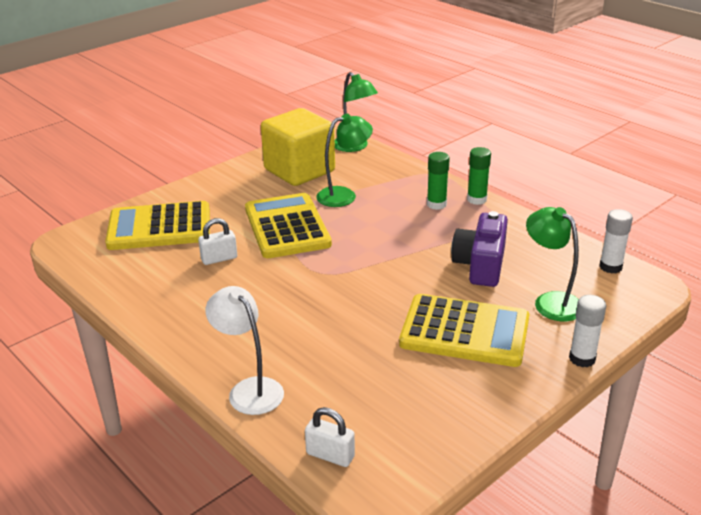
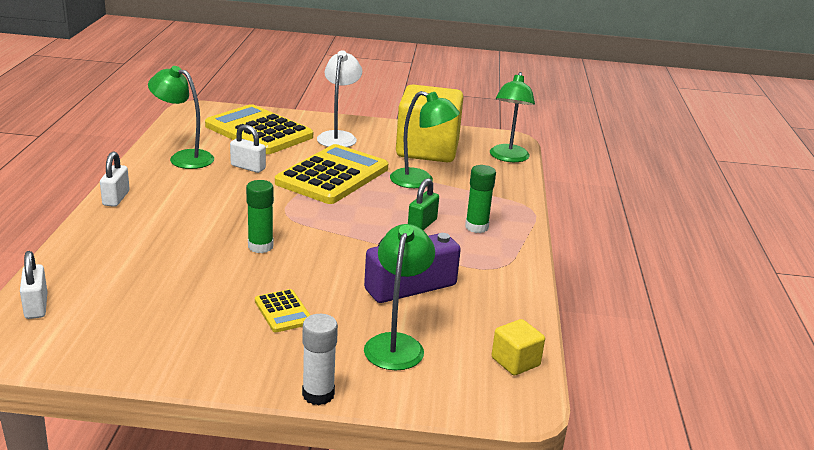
camera: 45 degrees right, 5 degrees down
(156, 283) = (184, 158): none -> green lamp
(186, 347) = (116, 198): none -> white padlock
(249, 389) = (89, 242): white lamp -> white lamp (338, 136)
(408, 223) = (422, 224): none -> green padlock
(464, 331) = (283, 311): yellow calculator -> yellow calculator, size x0.44
(476, 199) = (520, 244): green glue stick -> green glue stick (260, 246)
(610, 267) = (515, 362): white glue stick -> yellow cube

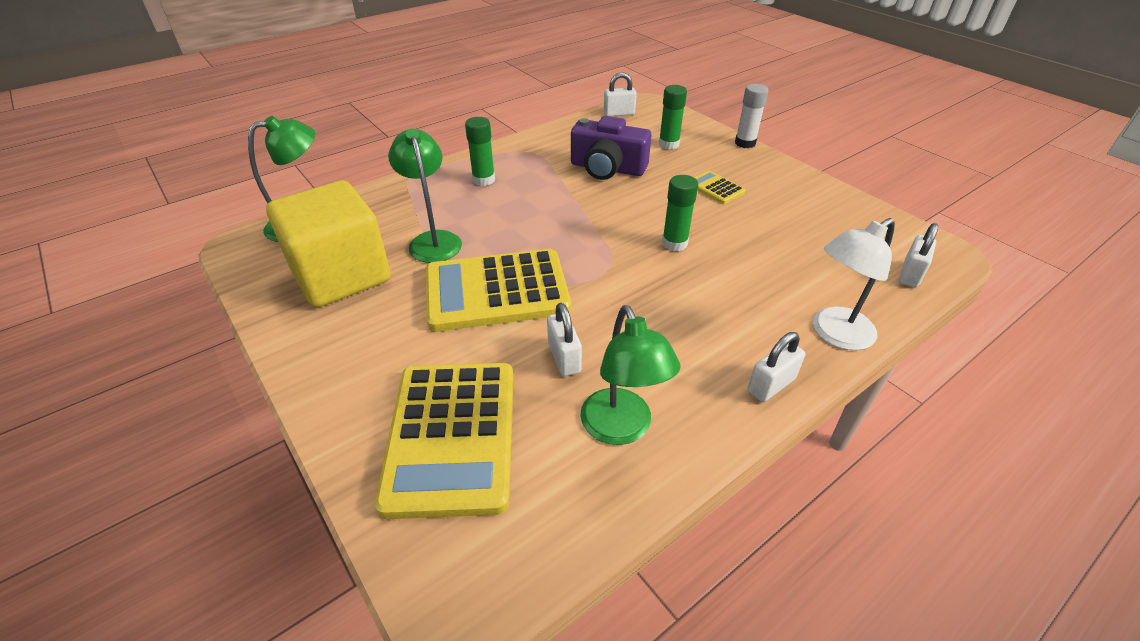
camera: 130 degrees left, 15 degrees up
(283, 311) = (715, 188): yellow calculator -> yellow calculator turned 60 degrees counterclockwise
(338, 136) = (379, 356): white lamp -> white lamp (834, 334)
(396, 344) = (668, 144): green lamp -> green glue stick
(422, 224) = (517, 200): green padlock -> none
(515, 362) = (619, 113): yellow cube -> white padlock

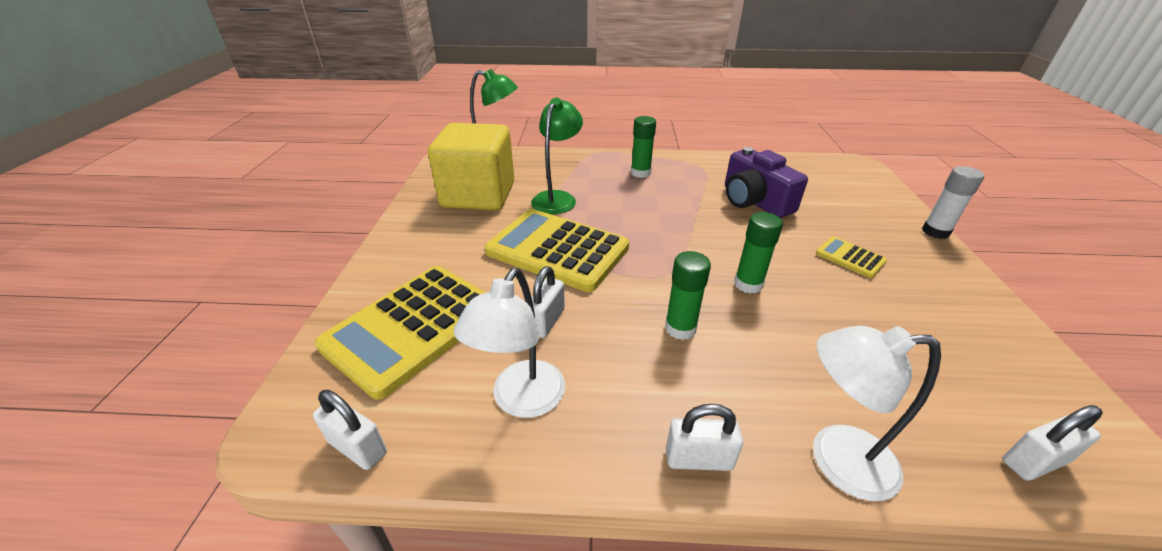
camera: 40 degrees right, 5 degrees down
(619, 113) = (817, 164): white padlock -> white padlock (357, 447)
(621, 429) = (521, 401): green lamp -> white lamp
(668, 144) = (841, 203): green glue stick -> green glue stick (680, 328)
(715, 188) = (850, 257): yellow calculator -> yellow calculator turned 45 degrees counterclockwise

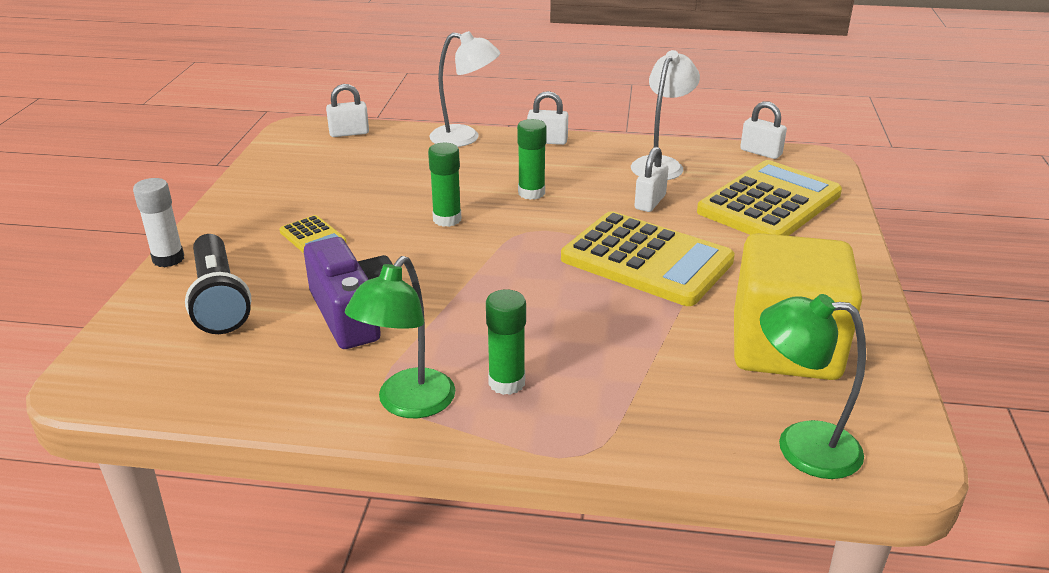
camera: 175 degrees left, 5 degrees down
(557, 198) = (655, 335): green lamp -> green lamp (408, 404)
(852, 205) = (219, 300): none -> black flashlight

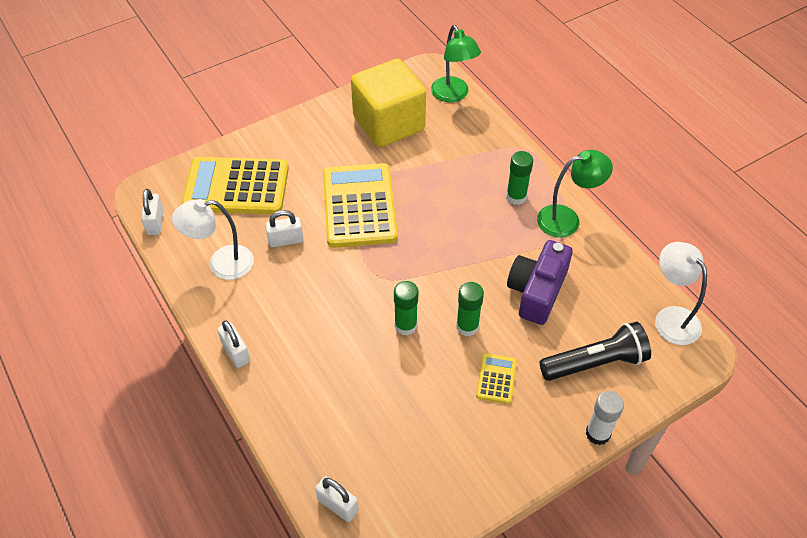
camera: 130 degrees left, 20 degrees up
(219, 300) = (595, 363): black flashlight -> black flashlight turned 45 degrees clockwise
(465, 138) = (275, 411): white lamp -> white lamp (671, 318)
(531, 193) = (329, 306): green glue stick -> green glue stick (467, 326)

